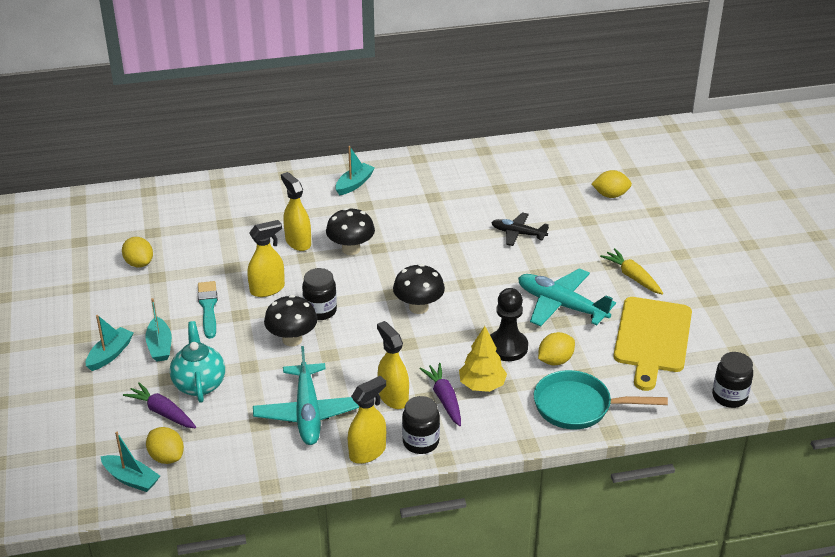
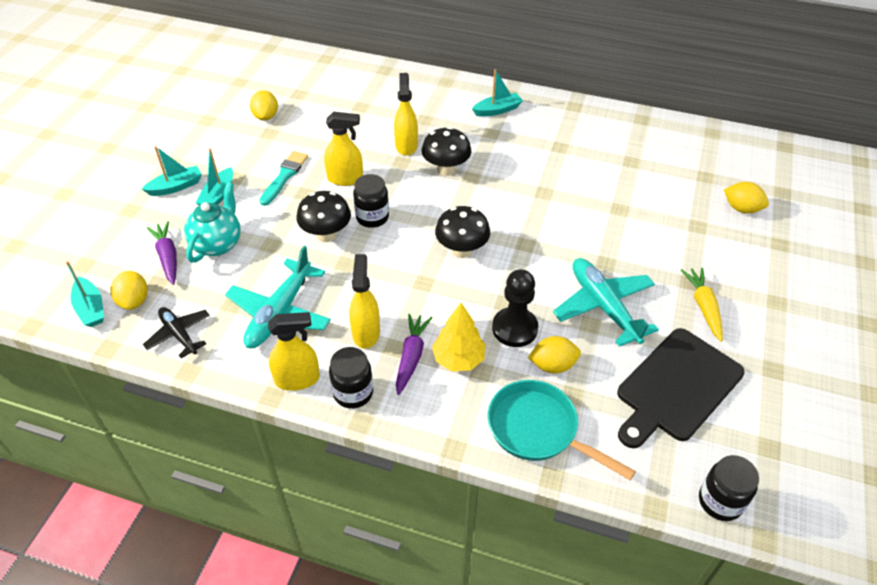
camera: 30 degrees right, 10 degrees up
(518, 233) = (615, 213): black plane -> black plane (179, 334)
(652, 339) = (676, 387): yellow cutting board -> black cutting board

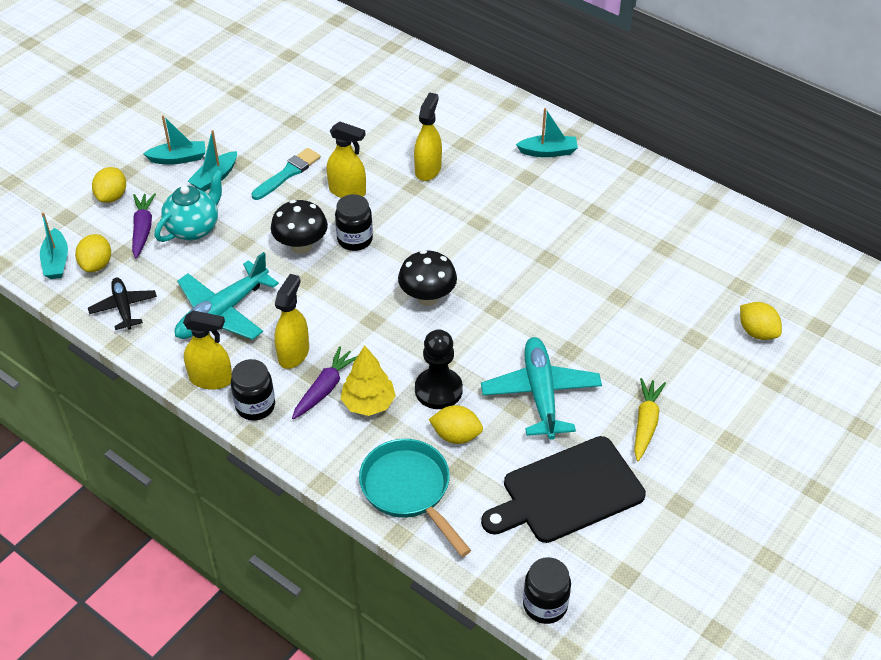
camera: 20 degrees right, 0 degrees up
(266, 116) = (298, 101): yellow lemon -> yellow lemon (112, 196)
(446, 169) = (456, 206): black mushroom -> none

